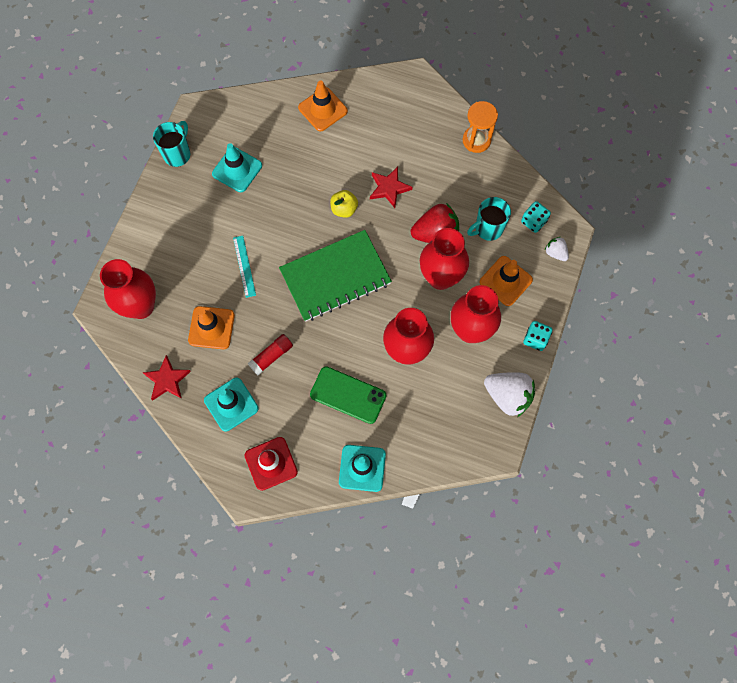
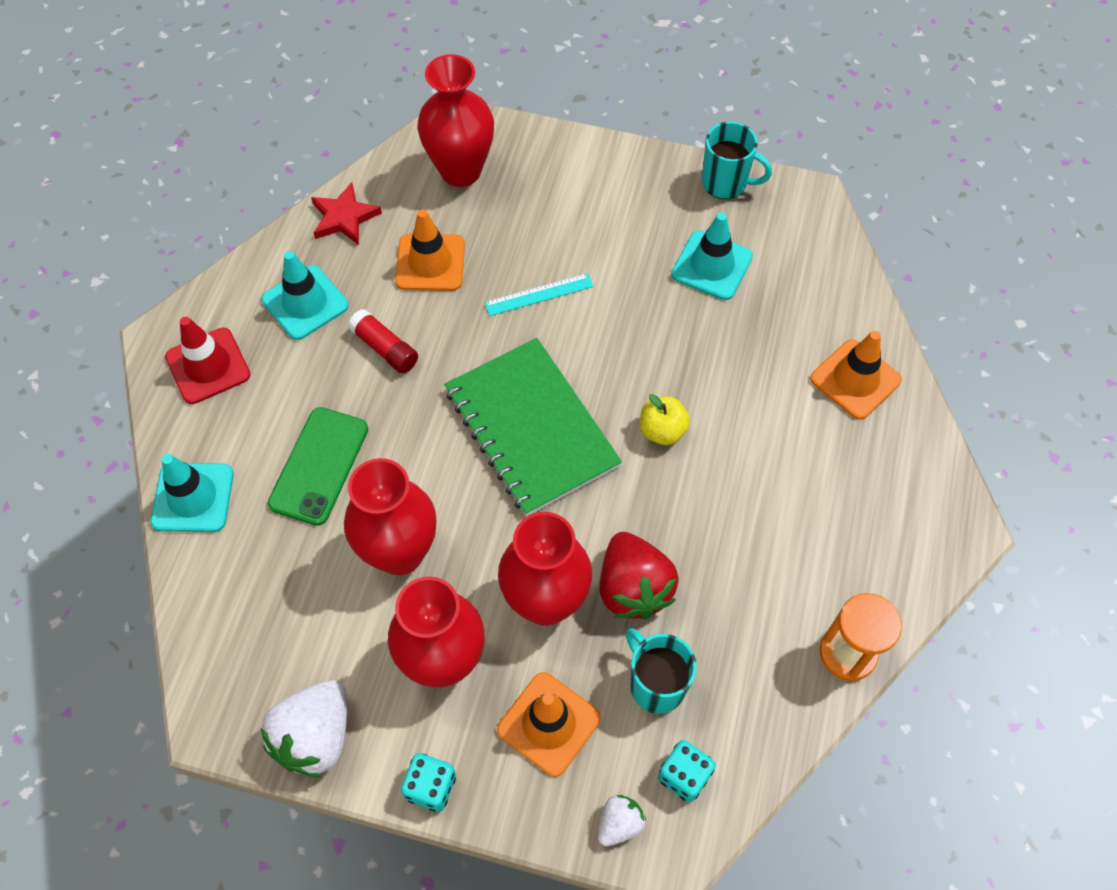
camera: 85 degrees right, 10 degrees down
(389, 188) = (715, 501): red star -> none

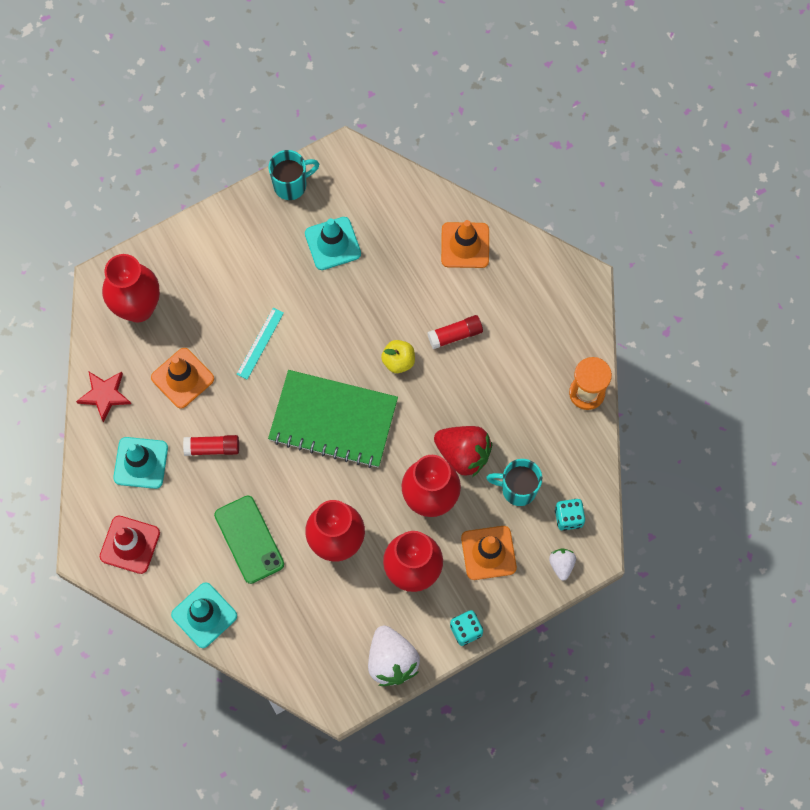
camera: 45 degrees left, 10 degrees up
(752, 458) = (455, 335): none -> red glue stick

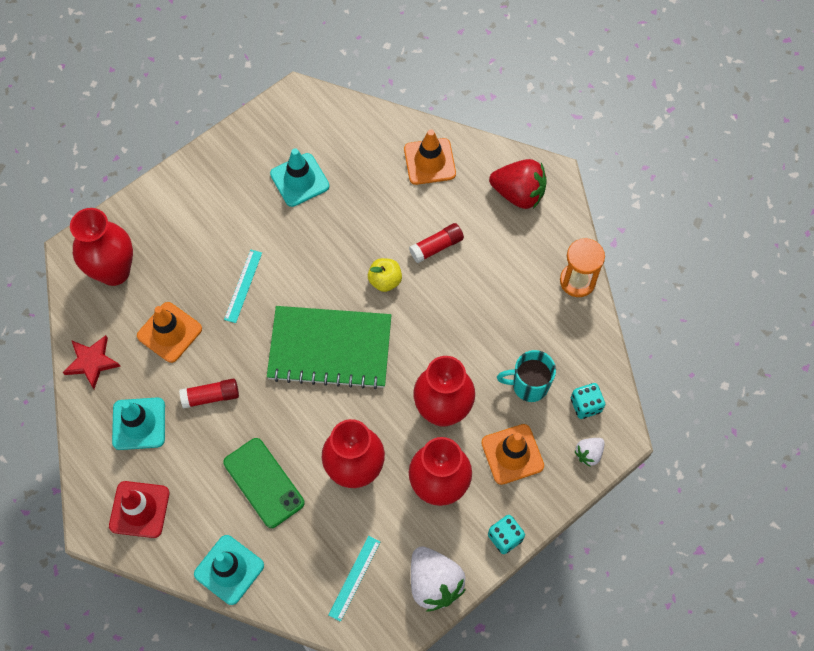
camera: 10 degrees left, 5 degrees down
(291, 185) = (249, 132): turquoise mug -> none
(318, 643) = (354, 578): none -> turquoise ruler
(463, 454) = (467, 360): red strawberry -> red strawberry (518, 193)
(561, 565) = (588, 453): white strawberry -> white strawberry turned 120 degrees counterclockwise

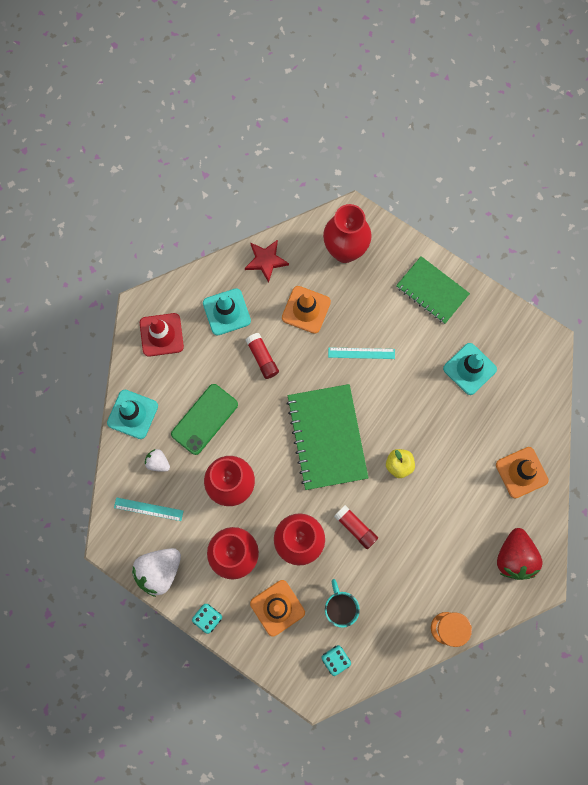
camera: 75 degrees right, 10 degrees up
(197, 193) = (432, 291): none -> green notebook
(436, 247) = (442, 499): red glue stick -> red glue stick (355, 528)
(588, 453) = (294, 671): white strawberry -> white strawberry (158, 462)

